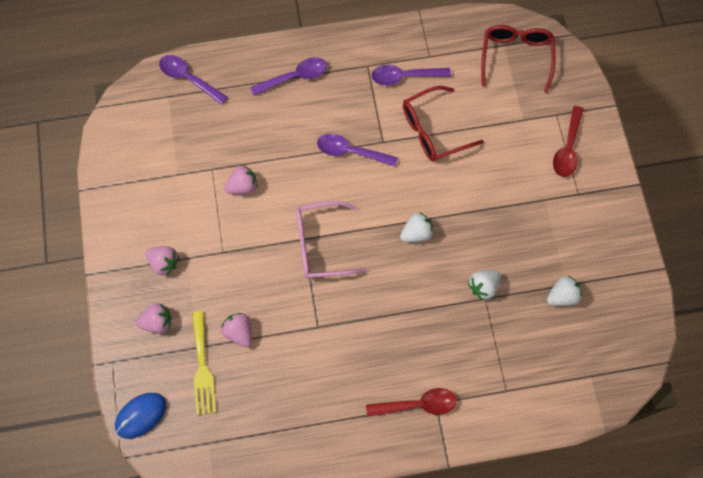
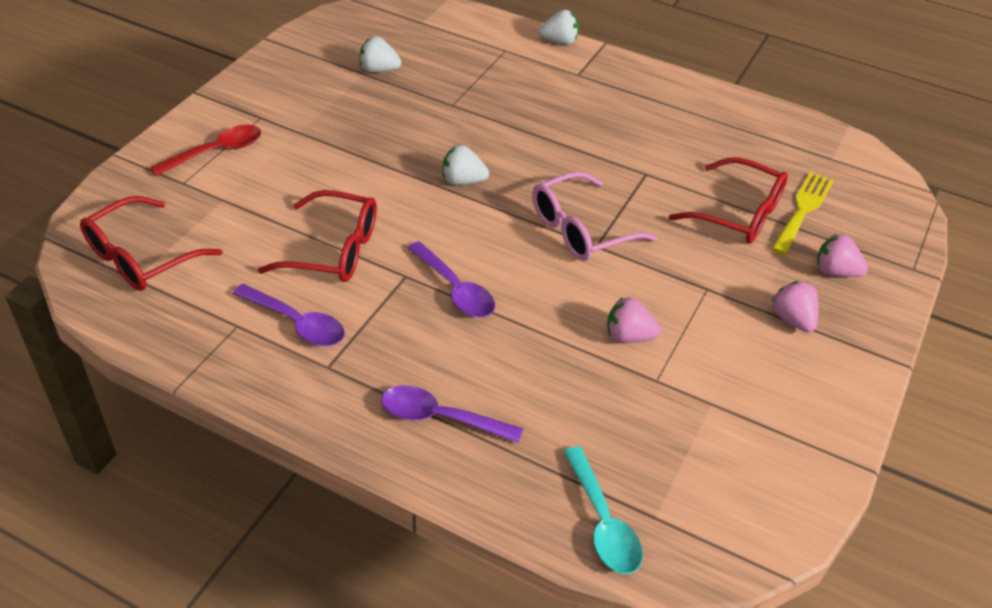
camera: 145 degrees left, 25 degrees down
(141, 415) = (899, 212): blue mouse -> none
(188, 78) = (603, 522): purple spoon -> turquoise spoon
(239, 332) = (739, 214): pink strawberry -> red glasses
(321, 245) = (580, 230): pink glasses -> pink glasses turned 120 degrees clockwise
(417, 404) = (596, 81): red spoon -> none
(483, 286) = (443, 112): white strawberry -> white strawberry (559, 42)

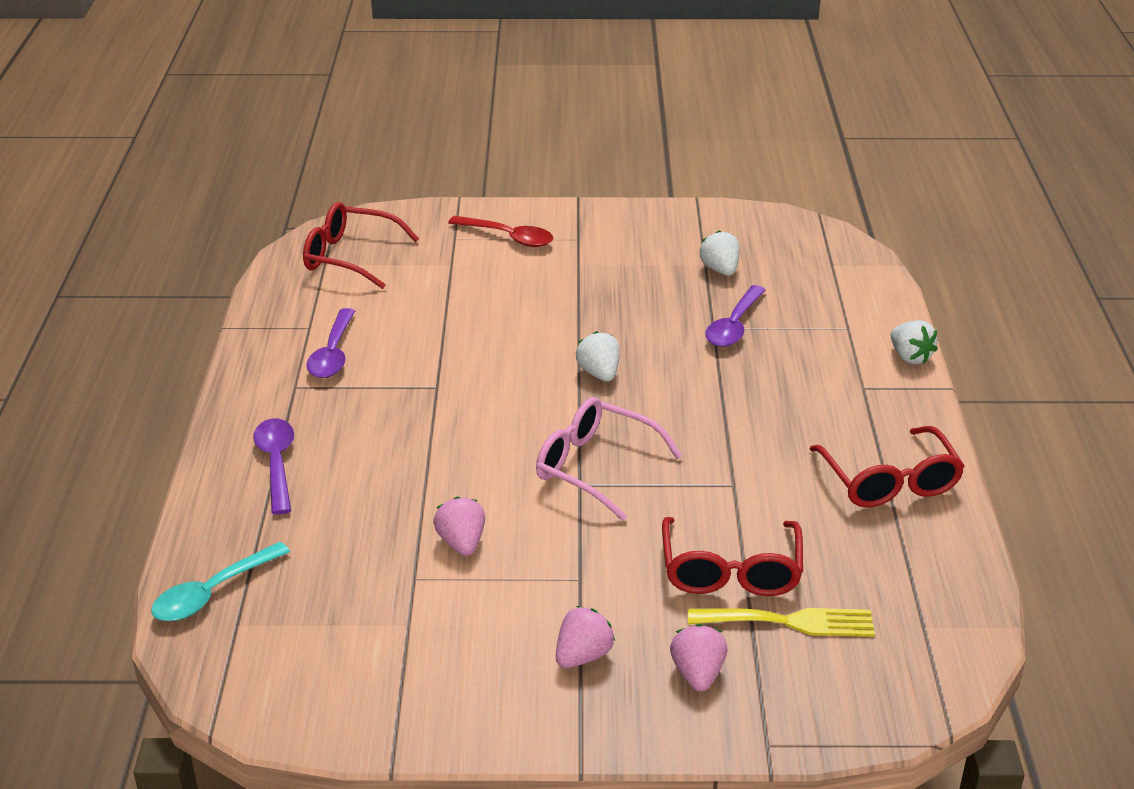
camera: 65 degrees right, 10 degrees down
(334, 250) = (437, 339): red glasses -> red glasses (889, 482)
(455, 289) = (441, 419): purple spoon -> purple spoon (734, 326)

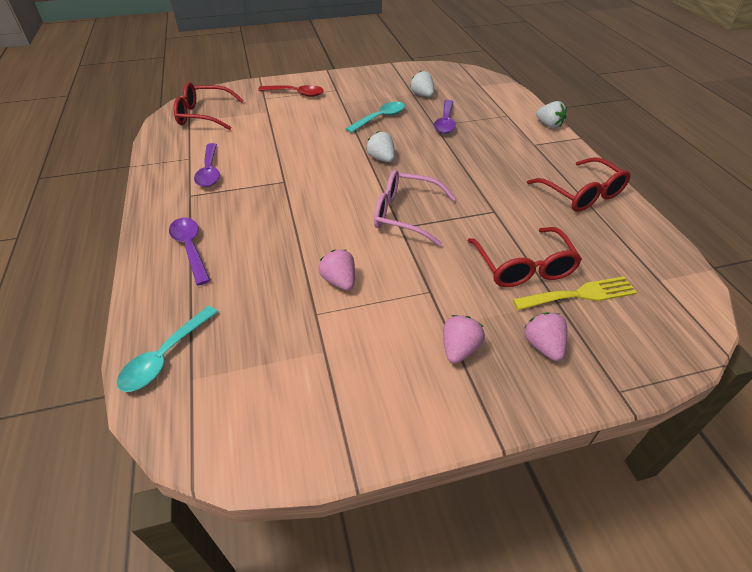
camera: 15 degrees left, 10 degrees up
(628, 302) = (380, 118): none -> turquoise spoon

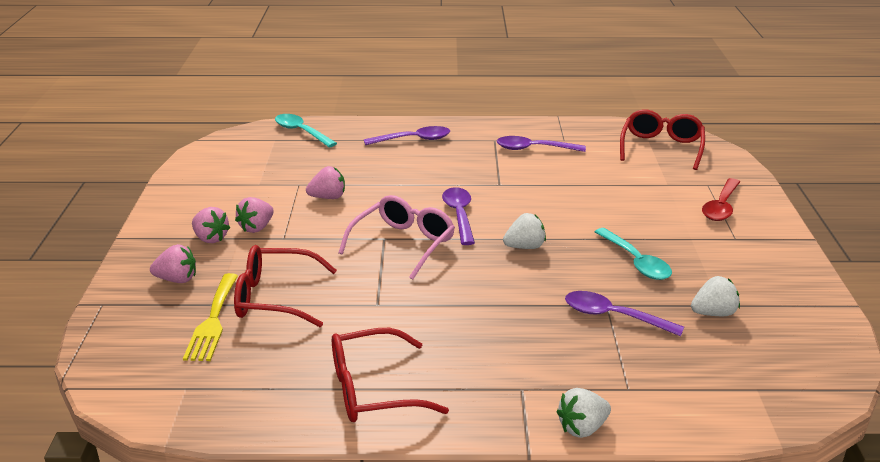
camera: 105 degrees right, 15 degrees down
(346, 194) = (459, 215): none -> purple spoon
(421, 318) = (256, 228): none -> pink strawberry

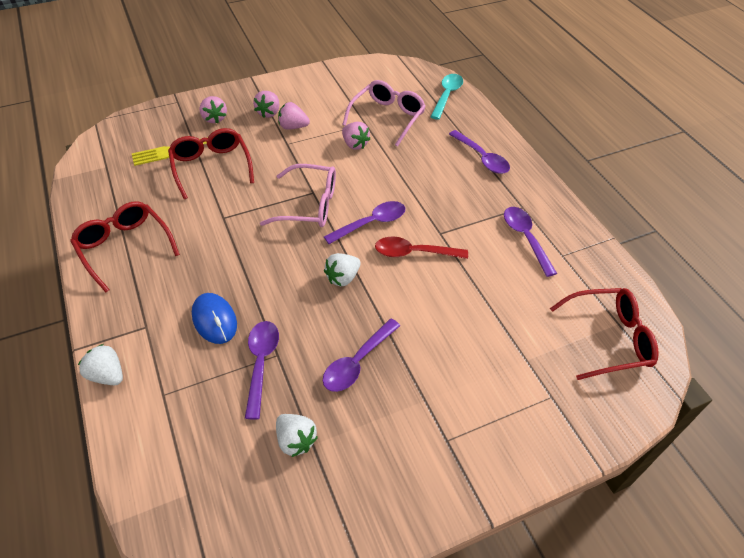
camera: 65 degrees right, 20 degrees up
(302, 169) = (387, 117): none -> pink glasses
(525, 247) = (343, 278): white strawberry -> white strawberry turned 90 degrees clockwise
(538, 336) = (214, 320): none -> blue mouse
(636, 262) = (357, 362): turquoise spoon -> purple spoon
(721, 207) = (508, 417): red spoon -> red spoon (414, 253)

